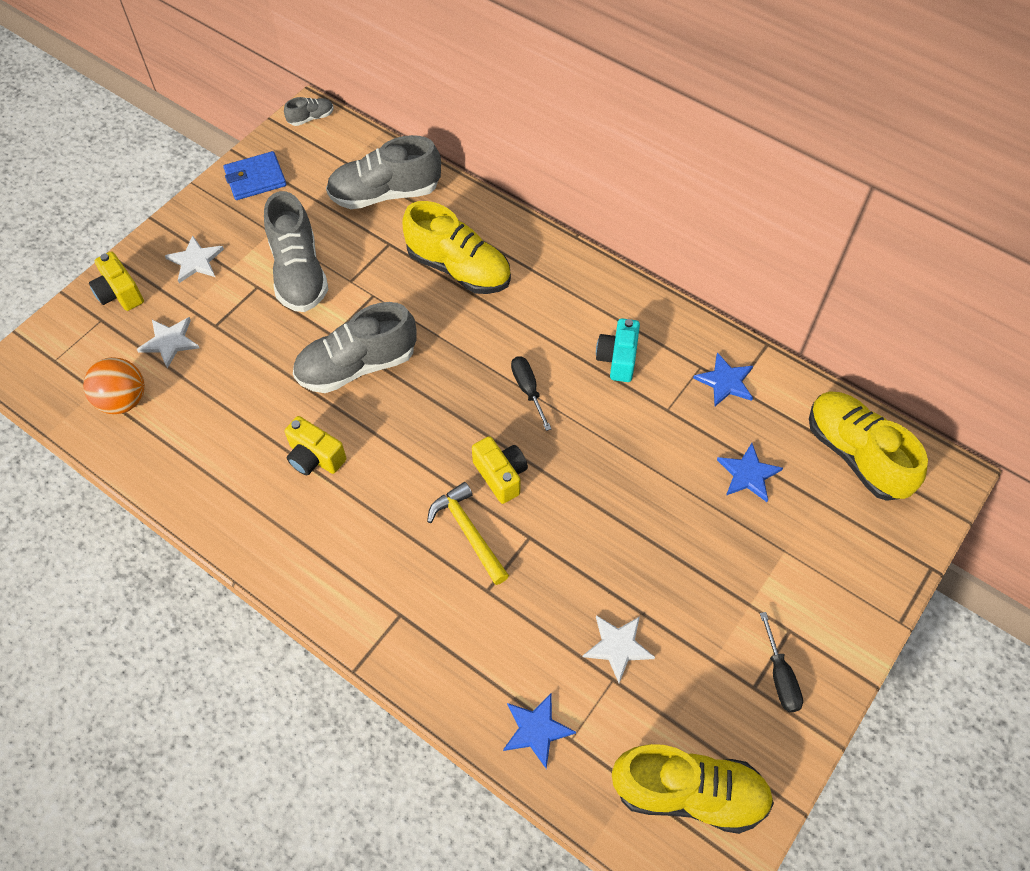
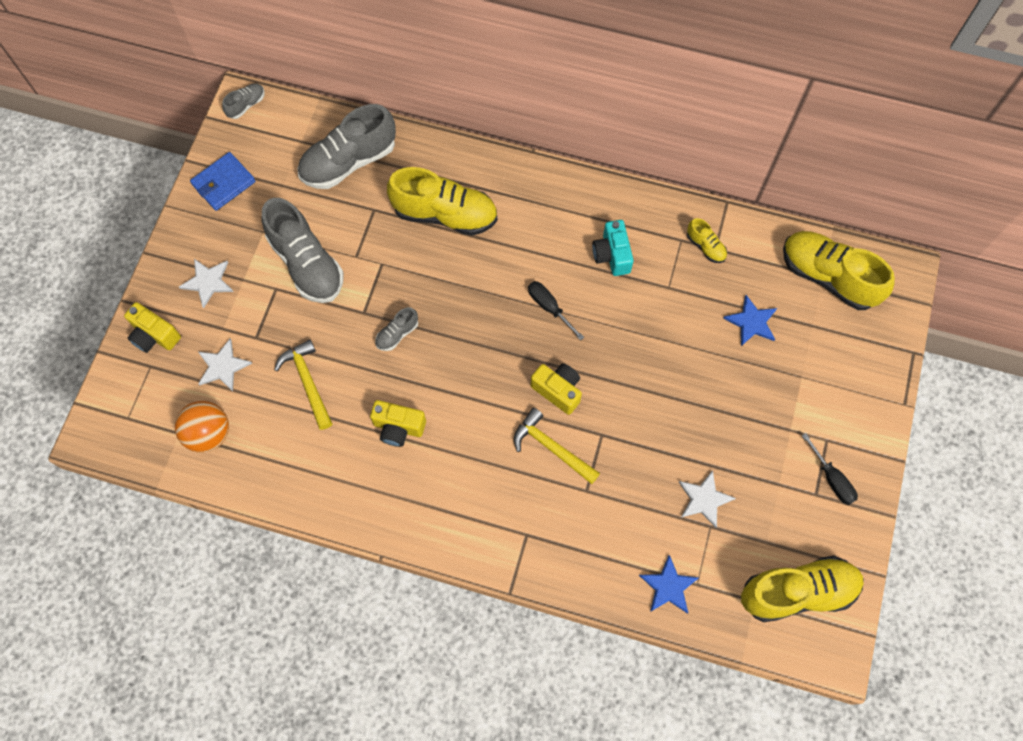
camera: 20 degrees left, 10 degrees up
(245, 383) = (307, 382): none -> yellow hammer
(357, 366) = (397, 334): grey shoe -> grey shoe, size x0.46
(725, 381) = (705, 247): blue star -> yellow shoe

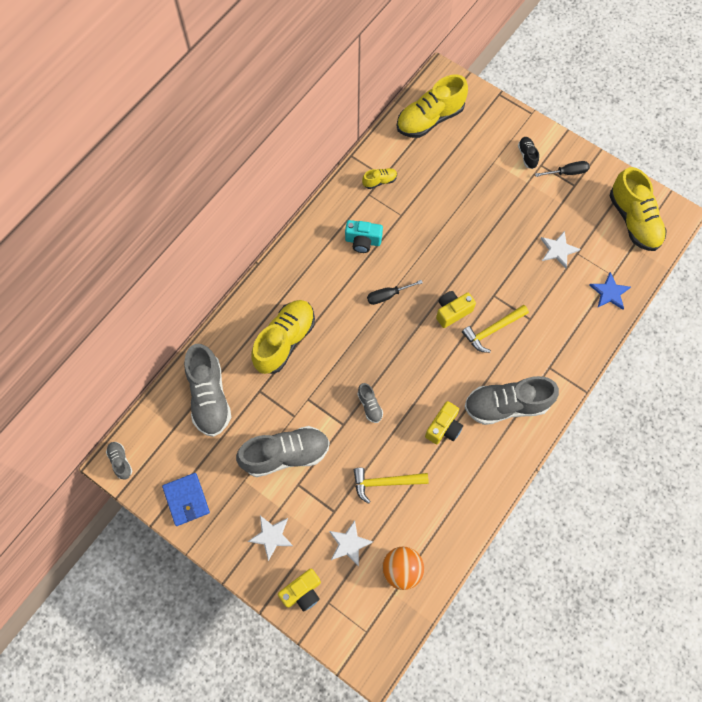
camera: 70 degrees left, 0 degrees up
(454, 495) = (506, 405): none -> grey shoe
(751, 322) = (445, 175): blue star -> none
(797, 592) = (633, 220): yellow shoe -> yellow shoe turned 150 degrees clockwise
(832, 417) = (527, 156): none -> black shoe

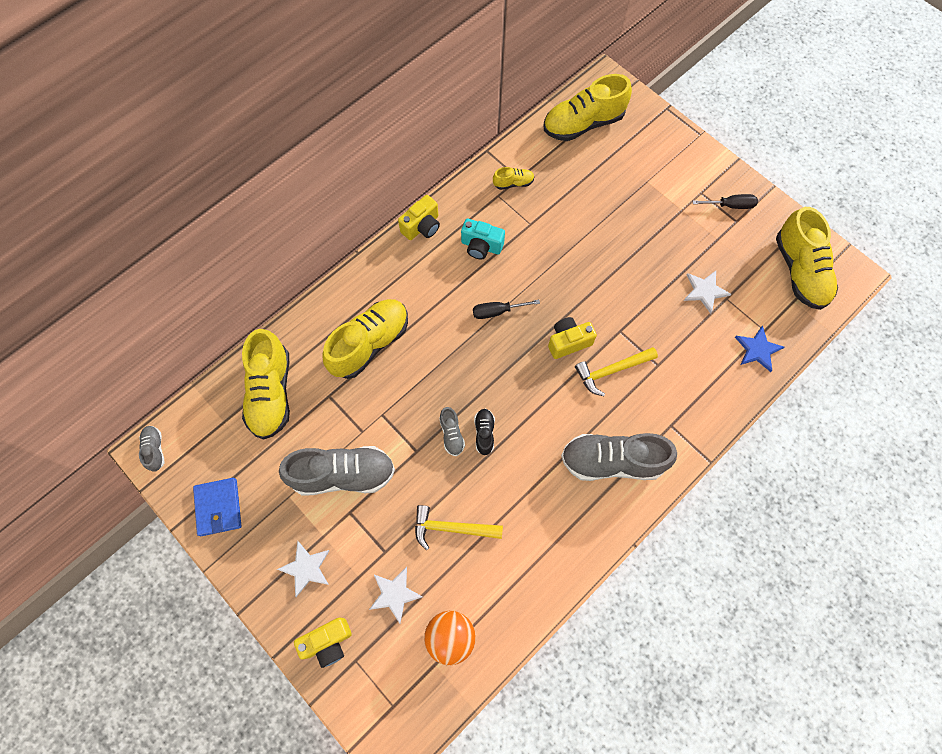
camera: 10 degrees right, 0 degrees up
(209, 396) = (271, 393): grey shoe -> yellow shoe
(443, 428) = (533, 475): yellow camera -> yellow camera (422, 227)
(527, 156) = (687, 180): black shoe -> black shoe (484, 433)

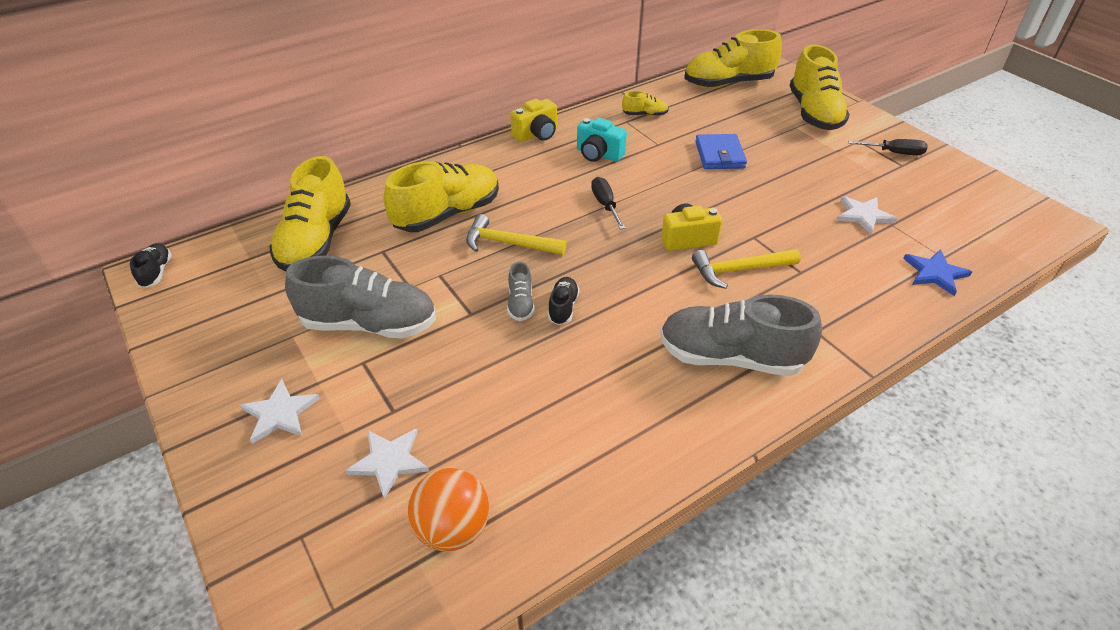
camera: 10 degrees right, 25 degrees down
(155, 450) = (156, 272): grey shoe -> black shoe
(218, 507) = (200, 335): blue wallet -> blue wallet (719, 155)
(328, 642) = (271, 506): yellow camera -> none
(452, 528) = (493, 398): yellow hammer -> yellow hammer (509, 243)
(497, 311) = (605, 205): black screwdriver -> black screwdriver turned 75 degrees clockwise
(799, 271) = (985, 212): yellow shoe -> yellow shoe (814, 113)

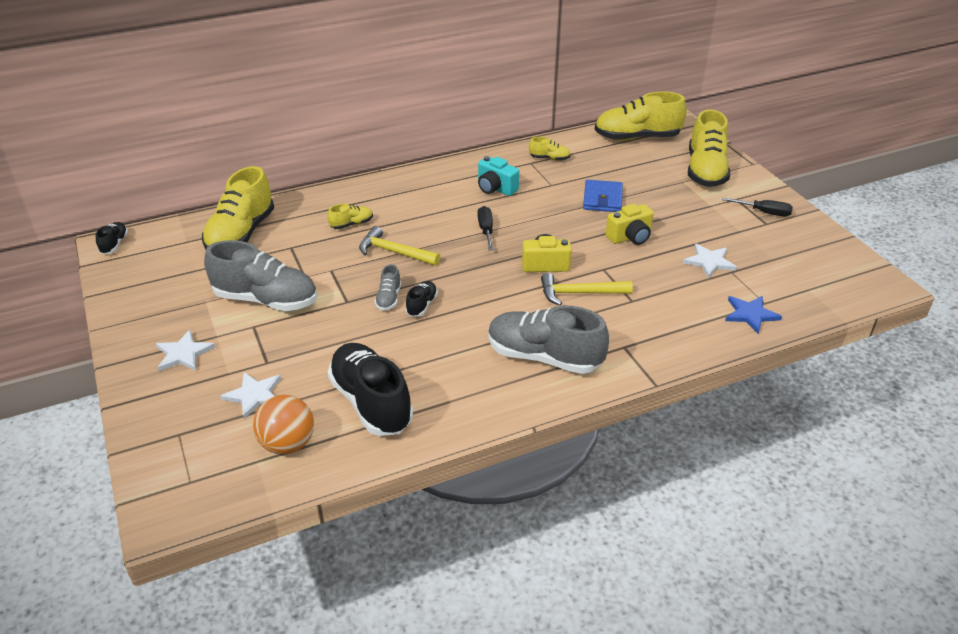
camera: 10 degrees right, 5 degrees down
(447, 214) = (351, 224): yellow shoe -> yellow shoe, size x0.46
(536, 134) = (448, 167): yellow camera -> yellow camera (630, 237)
(543, 450) = (371, 403): none -> black shoe

